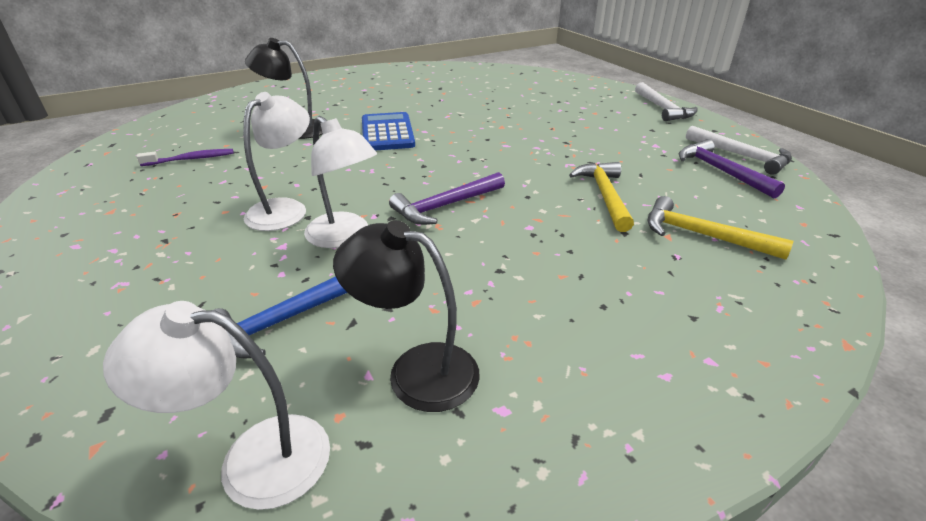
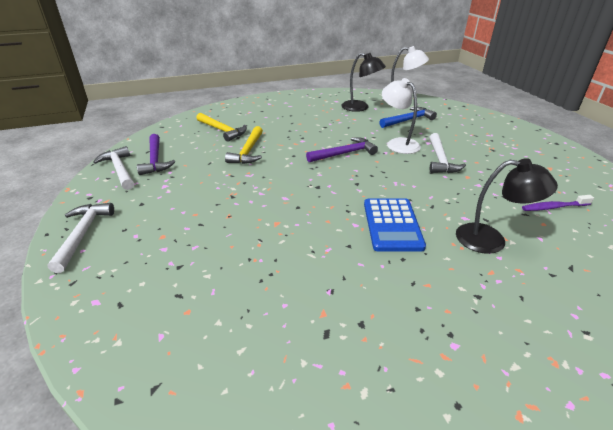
camera: 170 degrees left, 0 degrees up
(285, 209) = (440, 160): white lamp -> white hammer

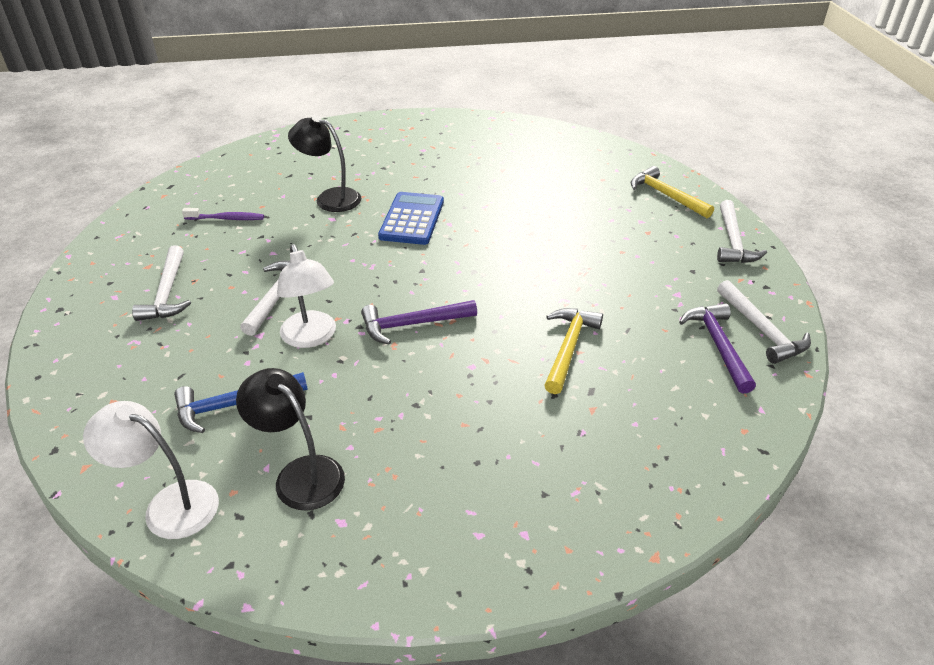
camera: 170 degrees left, 5 degrees up
(222, 130) = (625, 416): yellow hammer -> yellow hammer (666, 195)
(510, 155) = (167, 293): none -> white hammer

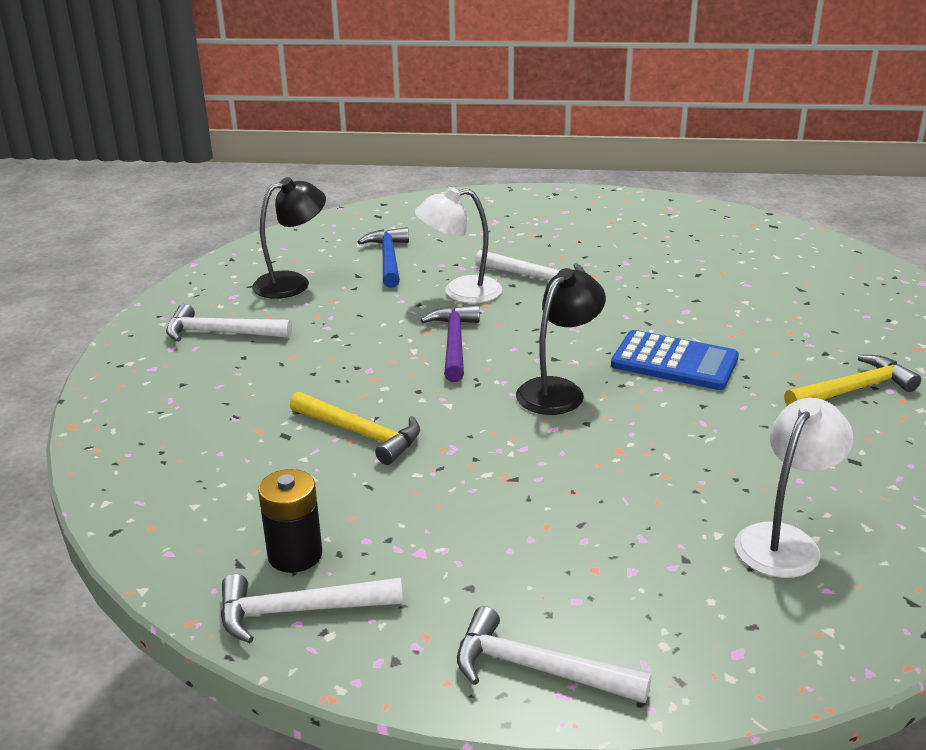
camera: 105 degrees right, 10 degrees down
(167, 293) = (562, 231): white hammer -> white hammer (220, 333)
(169, 504) = (301, 239): white lamp -> white lamp (784, 540)
(227, 219) = (695, 254): purple toothbrush -> none
(330, 198) = (737, 311): black lamp -> black lamp (558, 390)
(666, 195) = (718, 630): yellow hammer -> yellow hammer (854, 390)
(718, 345) = (295, 555): purple hammer -> black battery

